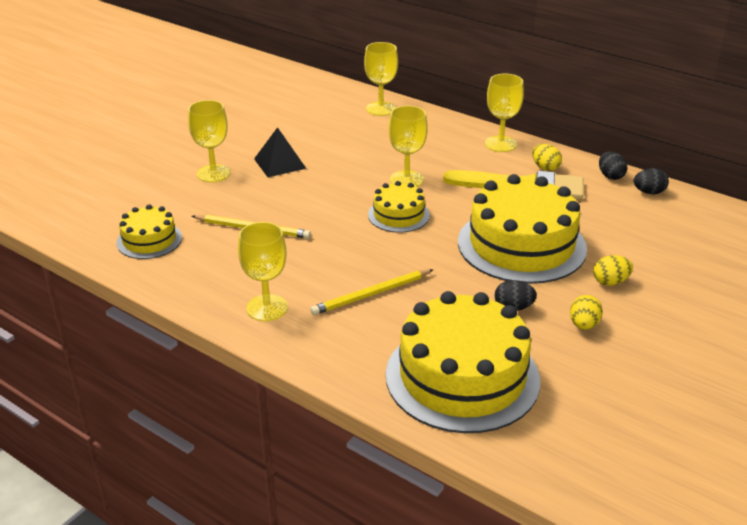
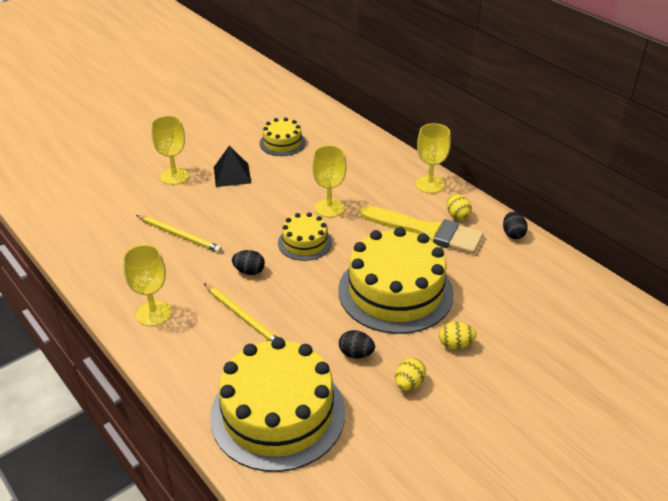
camera: 15 degrees right, 5 degrees up
(149, 240) = (95, 232): yellow cake -> yellow cake (282, 143)
(371, 294) = (243, 317): yellow pencil -> yellow pencil turned 120 degrees counterclockwise
(380, 109) = (343, 133): yellow goblet -> none
(649, 192) = (540, 257): black egg -> black egg (249, 271)

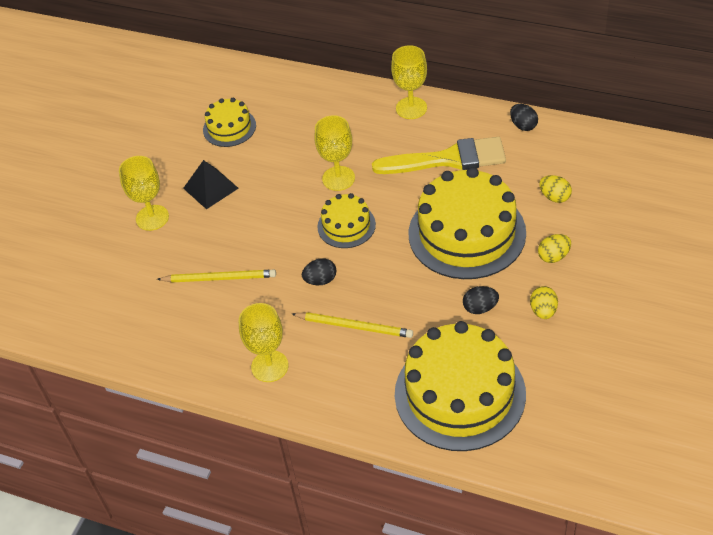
camera: 25 degrees left, 10 degrees up
(457, 215) = (461, 130): yellow egg -> yellow egg (554, 197)

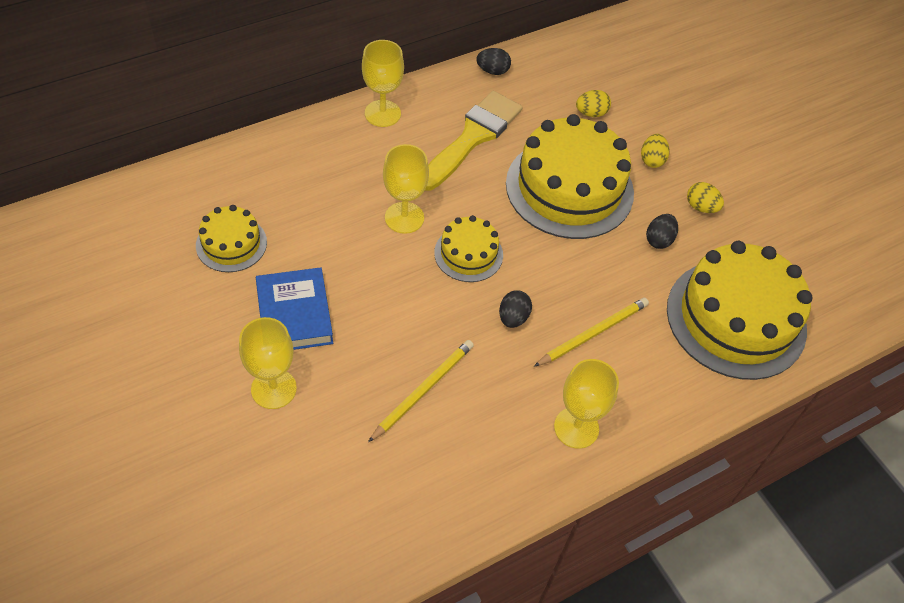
camera: 60 degrees left, 5 degrees up
(210, 188) = (294, 314): black pyramid -> blue book

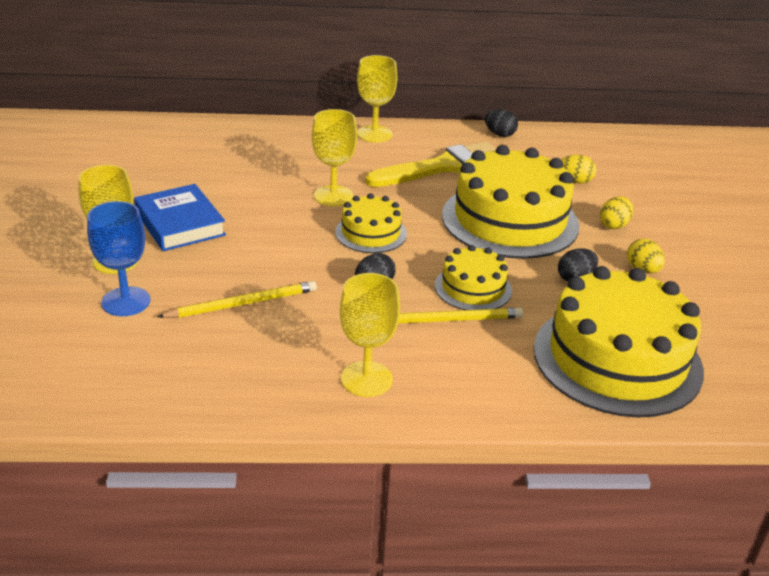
camera: 30 degrees right, 20 degrees down
(231, 244) = (173, 171): yellow cake -> yellow cake (473, 288)
(294, 314) = (180, 224): blue book -> blue book turned 45 degrees counterclockwise
(323, 434) = (126, 301): none -> blue goblet

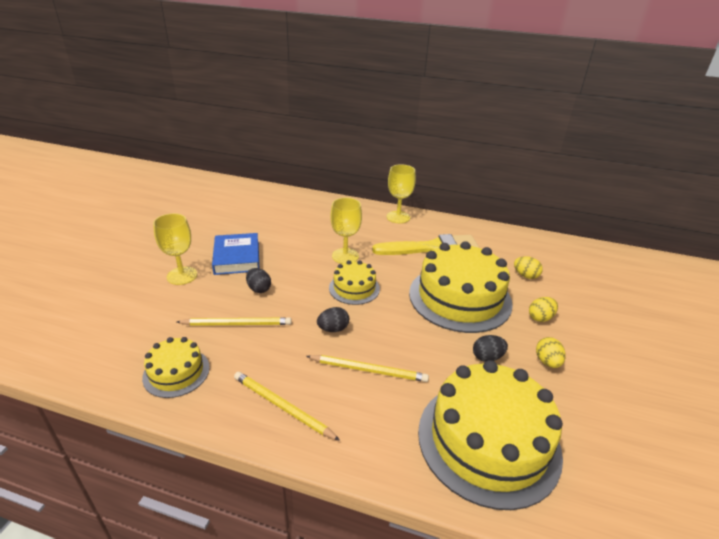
camera: 20 degrees right, 0 degrees up
(126, 301) = (168, 306): blue goblet -> none
(366, 379) = (282, 406): yellow goblet -> yellow pencil
(473, 288) = (403, 347): yellow cake -> yellow cake (176, 372)
(499, 134) = (485, 231): black egg -> black egg (259, 289)

